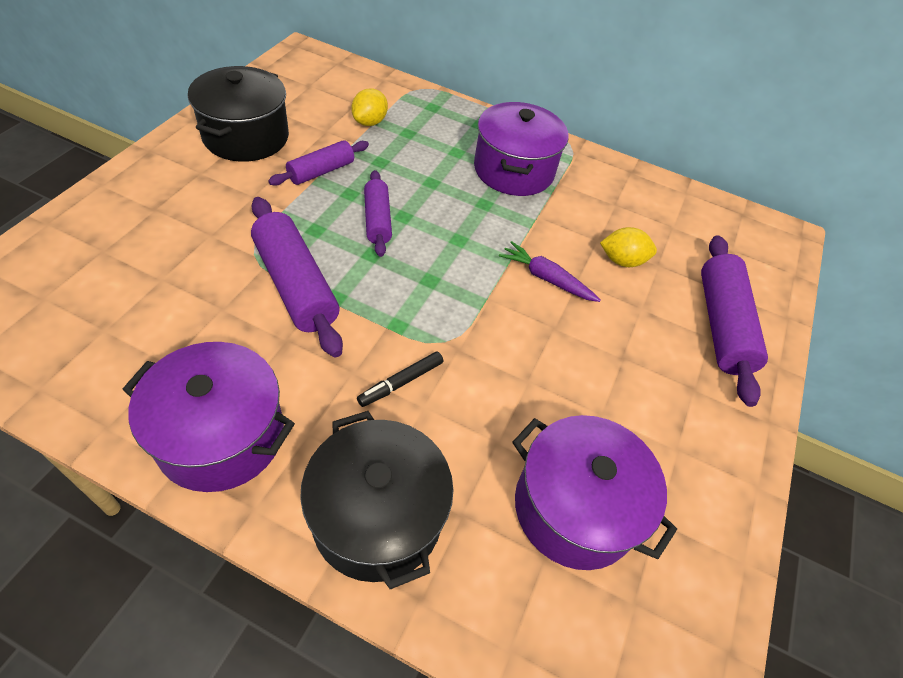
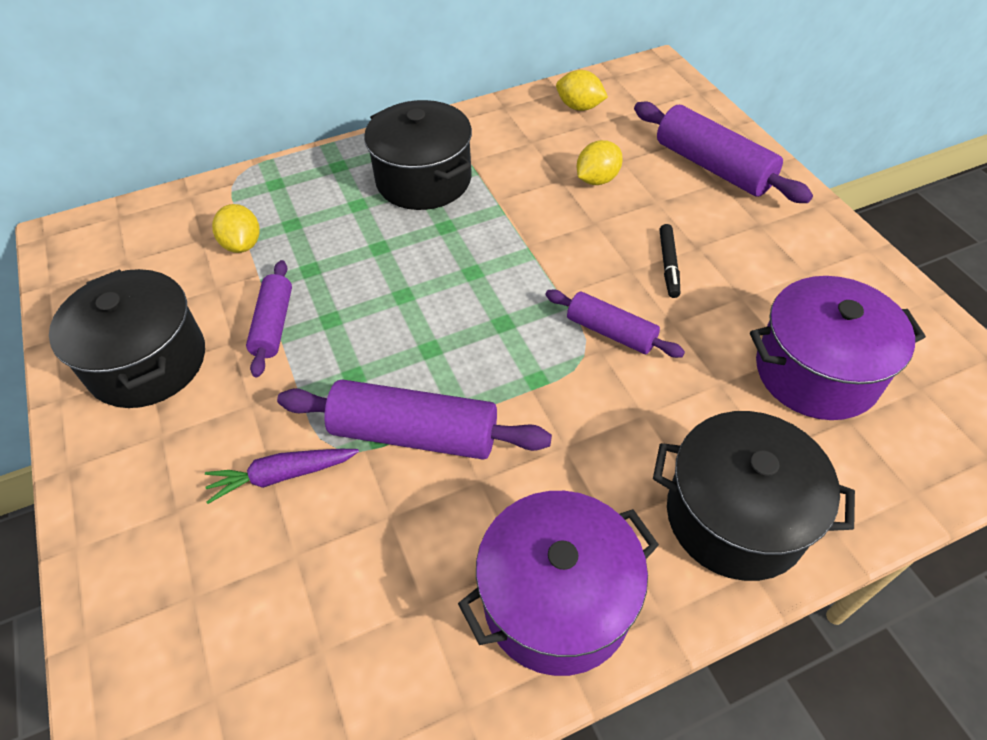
camera: 40 degrees left, 0 degrees up
(377, 220) = (388, 318): purple rolling pin -> purple rolling pin (611, 332)
(401, 383) = (605, 415): black marker -> black marker (668, 265)
(514, 170) = (424, 180): purple pot -> black pot
(546, 278) = (573, 240): purple carrot -> purple carrot (282, 475)
(684, 212) = (579, 107): none -> yellow lemon

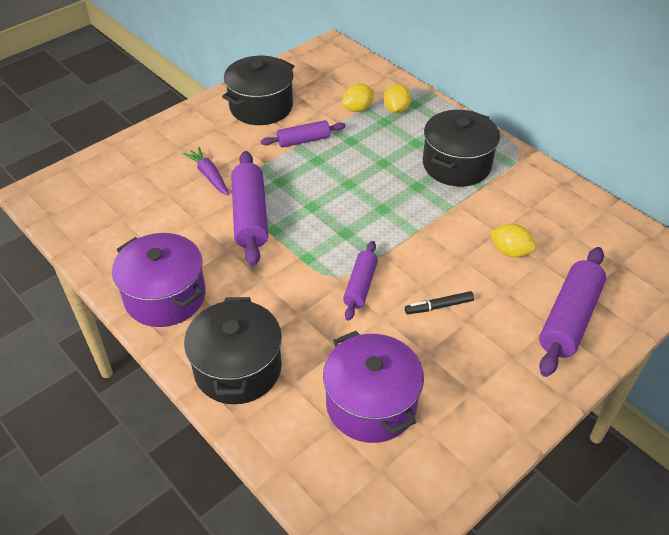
camera: 70 degrees right, 5 degrees down
(579, 107) = (593, 225): yellow lemon -> yellow lemon (396, 109)

